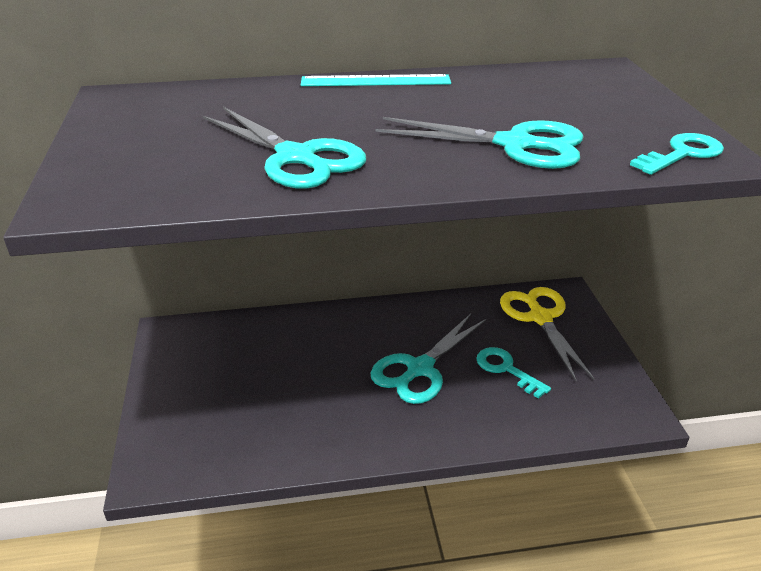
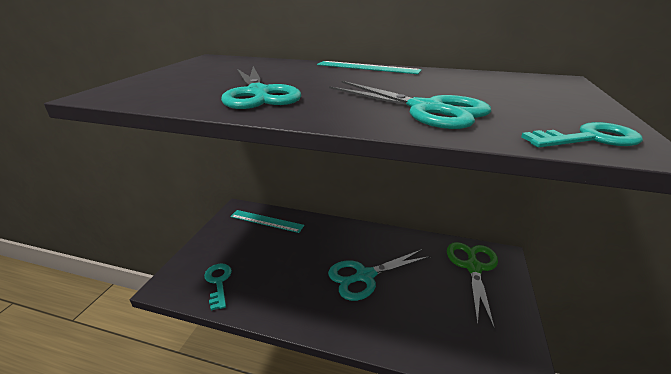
camera: 25 degrees right, 5 degrees down
(229, 336) = (266, 221): none -> turquoise ruler
(506, 369) = (426, 297): turquoise key -> turquoise key (218, 282)
(540, 318) = (473, 267): yellow scissors -> green scissors

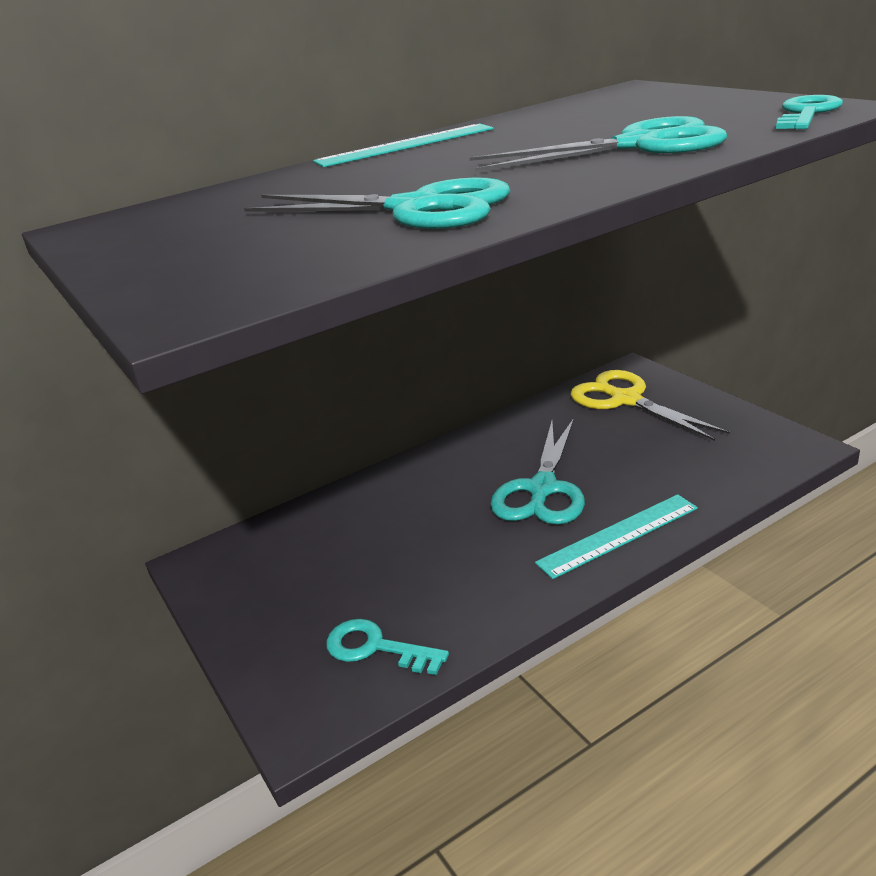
camera: 45 degrees left, 0 degrees up
(266, 221) = (285, 539): turquoise ruler -> turquoise ruler (618, 535)
(473, 267) = (626, 400): green scissors -> yellow scissors

